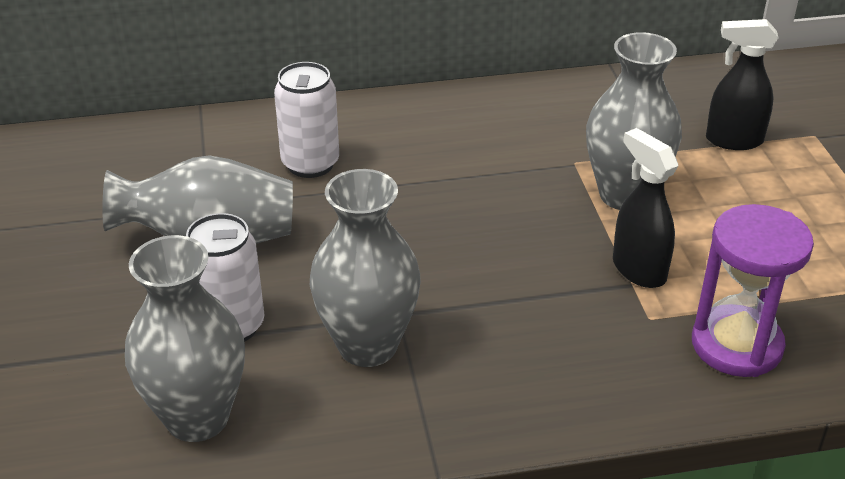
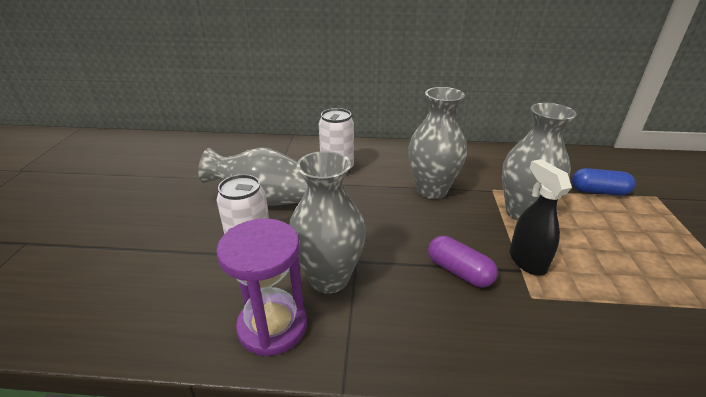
camera: 15 degrees right, 5 degrees down
(197, 418) = (200, 305): grey vase -> grey vase (431, 190)
(548, 302) = (459, 271): none -> purple capsule
(733, 140) = (598, 191): black spray bottle -> blue capsule
(736, 345) = (601, 332): purple hourglass -> purple hourglass (272, 326)

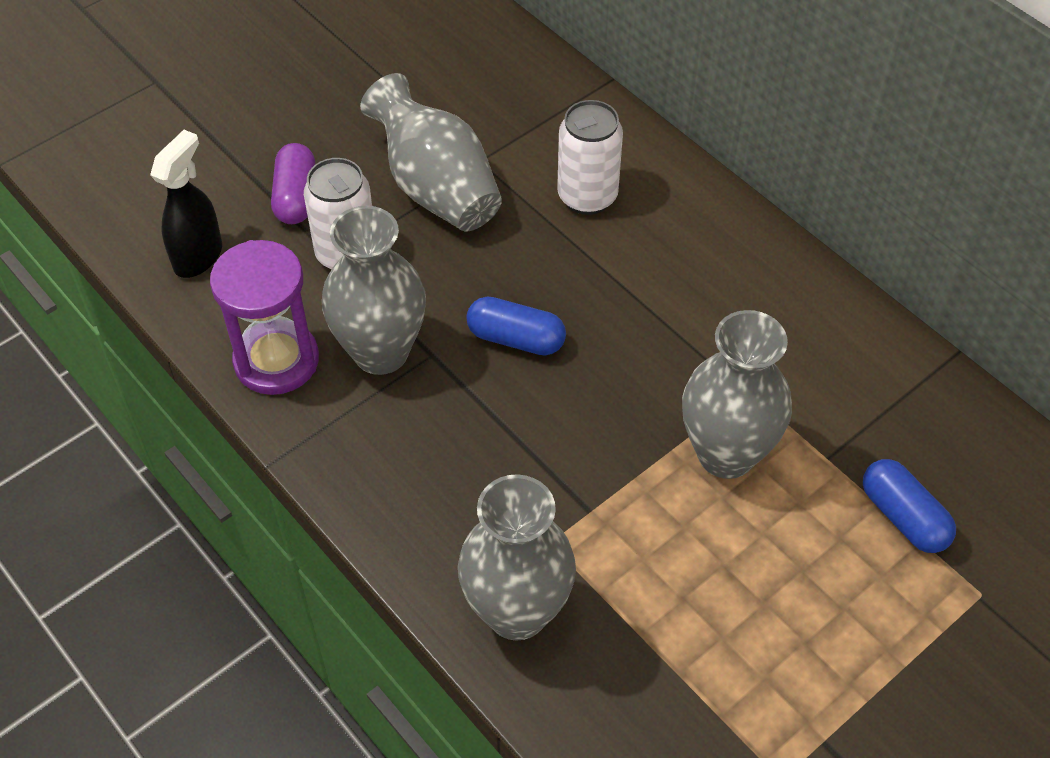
camera: 45 degrees right, 20 degrees up
(384, 229) = (516, 338): none -> blue capsule
(431, 190) = (661, 328): grey vase -> grey vase (517, 612)
(459, 271) = (519, 455): purple capsule -> purple capsule (295, 197)
(527, 261) = (615, 508): black spray bottle -> black spray bottle (198, 256)

